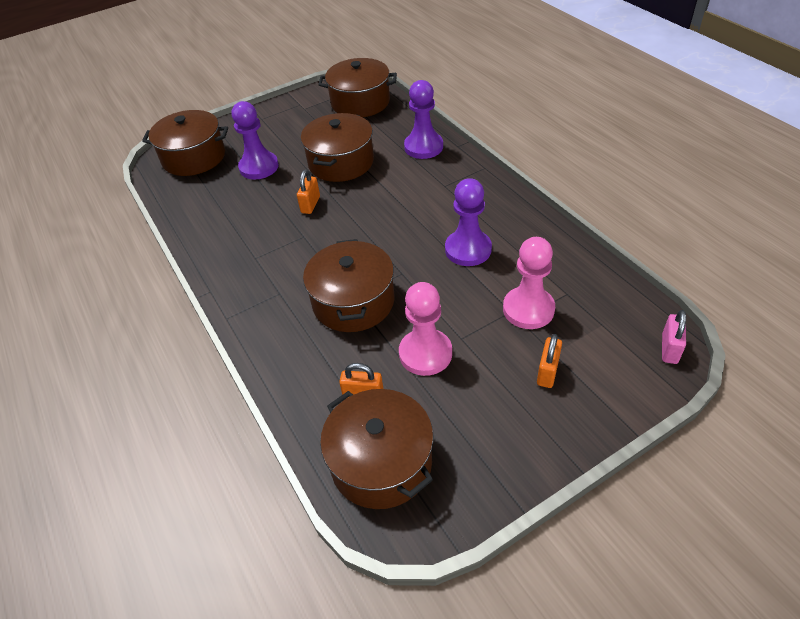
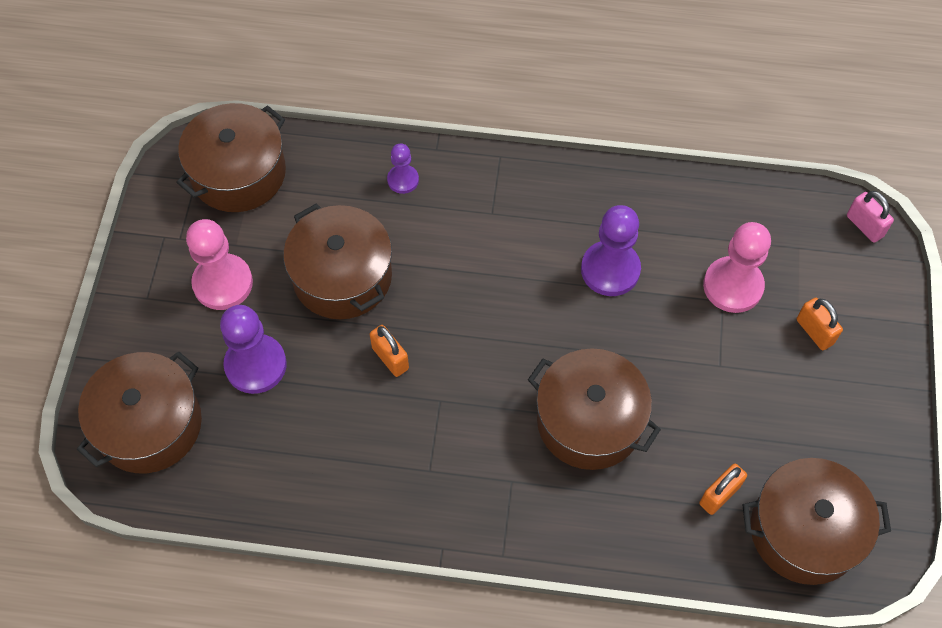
camera: 55 degrees left, 15 degrees up
(423, 147) = (403, 180): purple pawn -> purple pawn, size x0.55
(425, 353) = (713, 408): pink pawn -> pink pawn (223, 283)

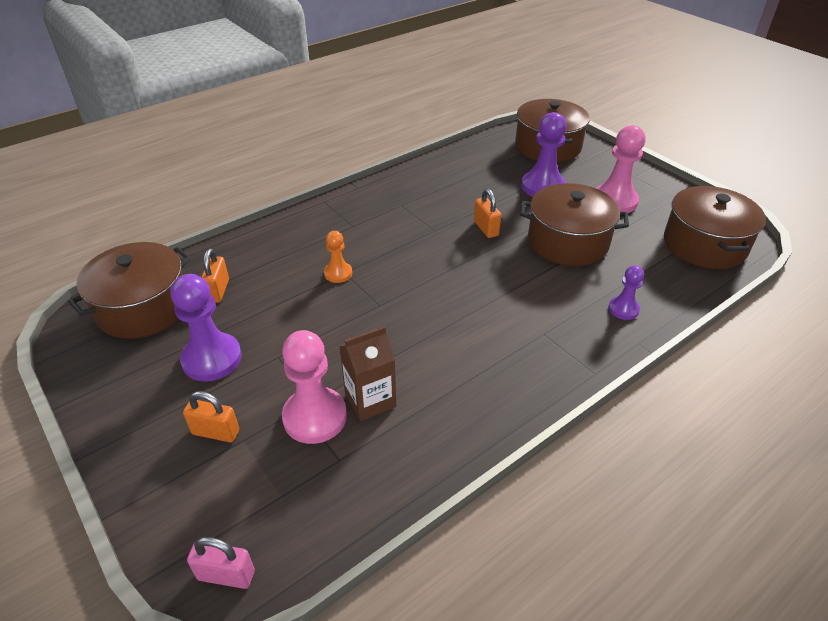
camera: 135 degrees right, 20 degrees down
(390, 358) = (486, 228): orange padlock -> orange padlock turned 60 degrees clockwise
(589, 421) = (338, 273): brown pot -> orange pawn
(610, 270) = (420, 359): purple pawn -> purple pawn (212, 359)
(681, 267) = (370, 400): none -> brown carton

